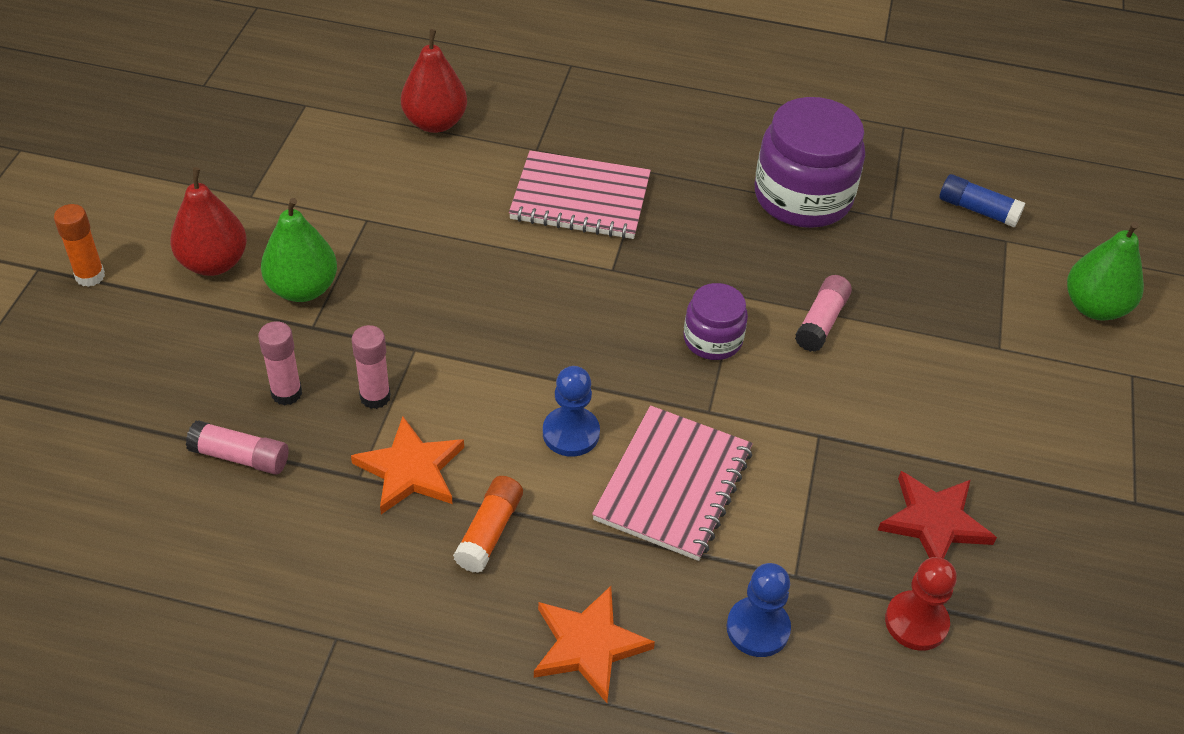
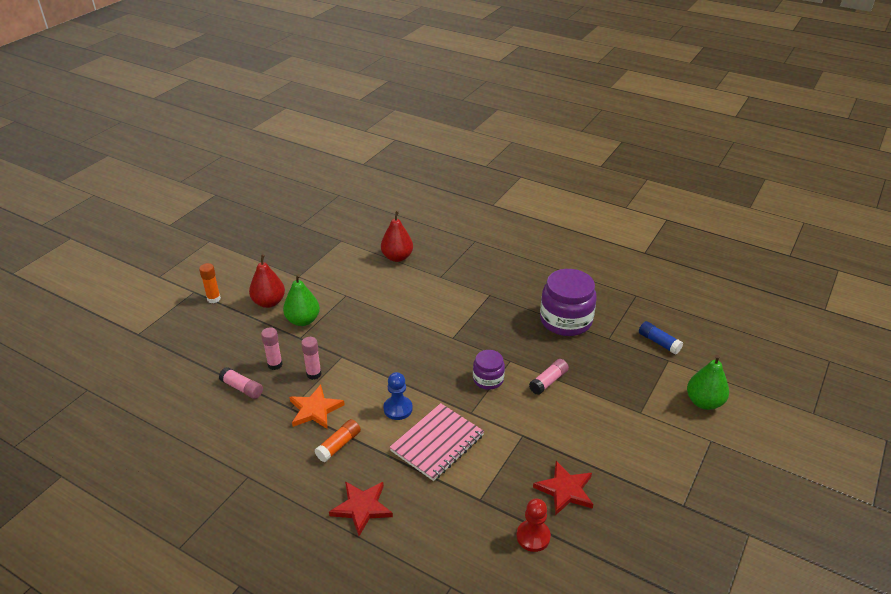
camera: 20 degrees right, 10 degrees down
(580, 199) = (451, 302): pink notebook -> none
(588, 645) = (362, 507): orange star -> red star
(758, 628) = (449, 520): blue pawn -> none

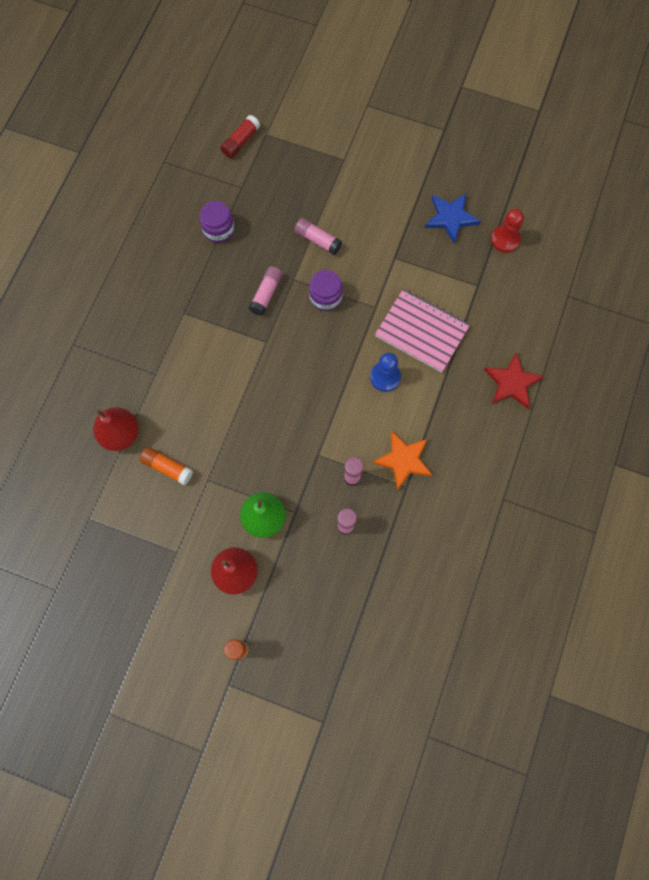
camera: 100 degrees left, 35 degrees up
(242, 388) = (389, 550): pink glue stick -> pink glue stick (266, 294)
(339, 445) = (445, 423): orange glue stick -> orange glue stick (167, 467)
(565, 320) = (218, 229): purple jar -> purple jar, size x0.54
(565, 490) = (451, 218): red star -> blue star
(659, 342) = (240, 141): blue glue stick -> red glue stick
(704, 402) = (320, 107): green pear -> none

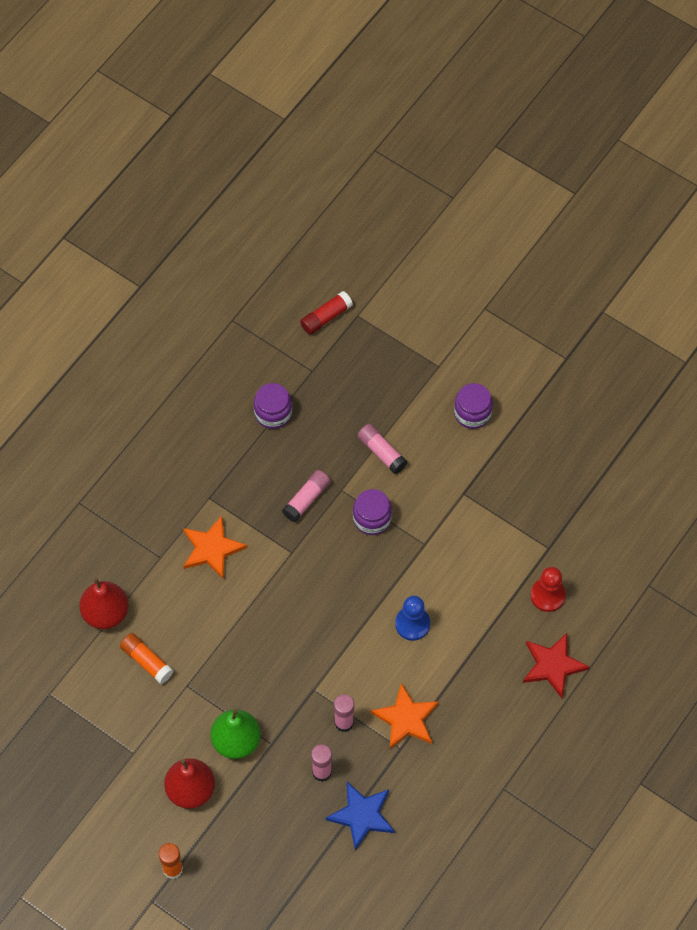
camera: 15 degrees right, 10 degrees down
(198, 355) = (212, 549): none -> orange star
(382, 190) = (472, 413): none -> purple jar
(422, 331) = (469, 584): pink notebook -> none
(451, 218) = (541, 463): blue star -> blue star (362, 815)
(505, 239) = (596, 503): red pawn -> red pawn (547, 595)

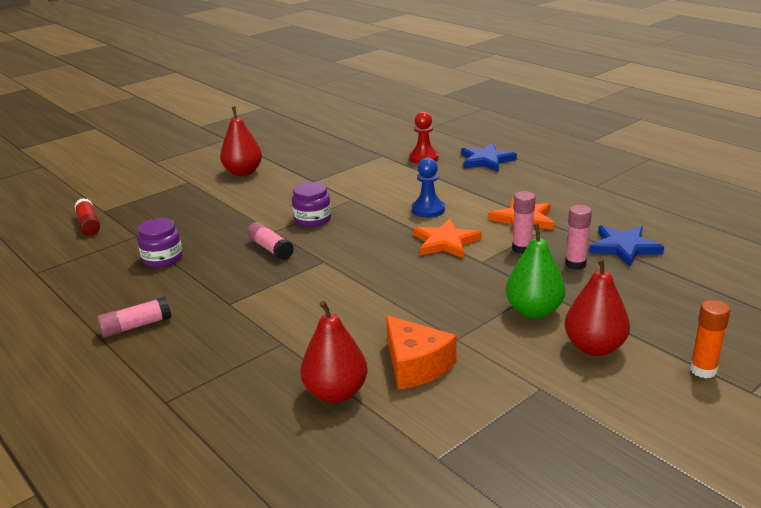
camera: 75 degrees left, 35 degrees down
(147, 661) = (415, 365): orange glue stick -> orange cheese
(212, 549) = (292, 307): orange star -> orange star (445, 242)
(382, 452) = (249, 210): pink glue stick -> pink glue stick (136, 326)
(472, 413) = (243, 172): purple jar -> red pear
(553, 665) = (486, 160): red star -> blue star

